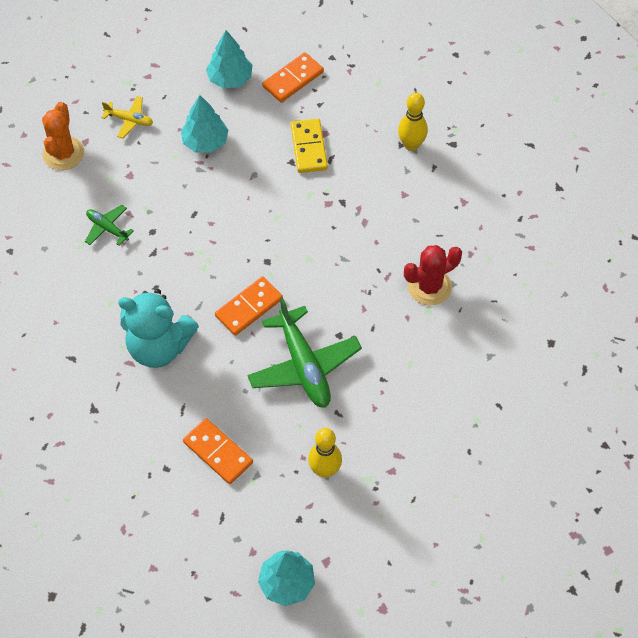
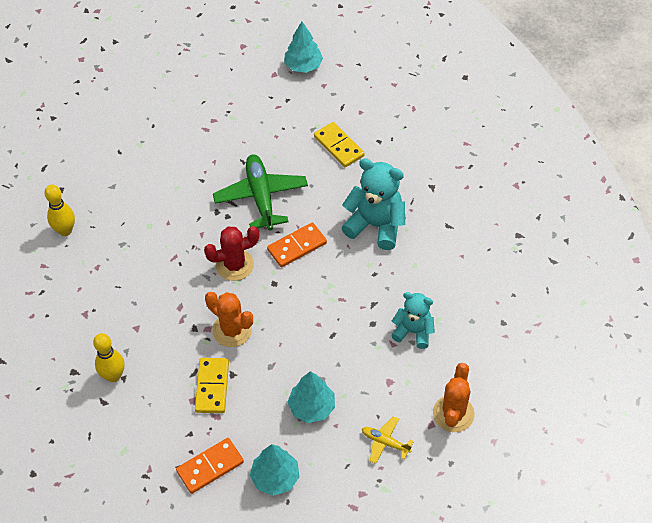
camera: 170 degrees left, 5 degrees down
(107, 228) = (413, 331): green plane -> turquoise teddy bear
(218, 452) = (339, 146): orange domino -> yellow domino
(302, 205) = (232, 330): none -> orange cactus
(325, 470) = (262, 126): yellow bowling pin -> yellow bowling pin (65, 231)
(429, 287) = (141, 244): red cactus -> red cactus (234, 265)

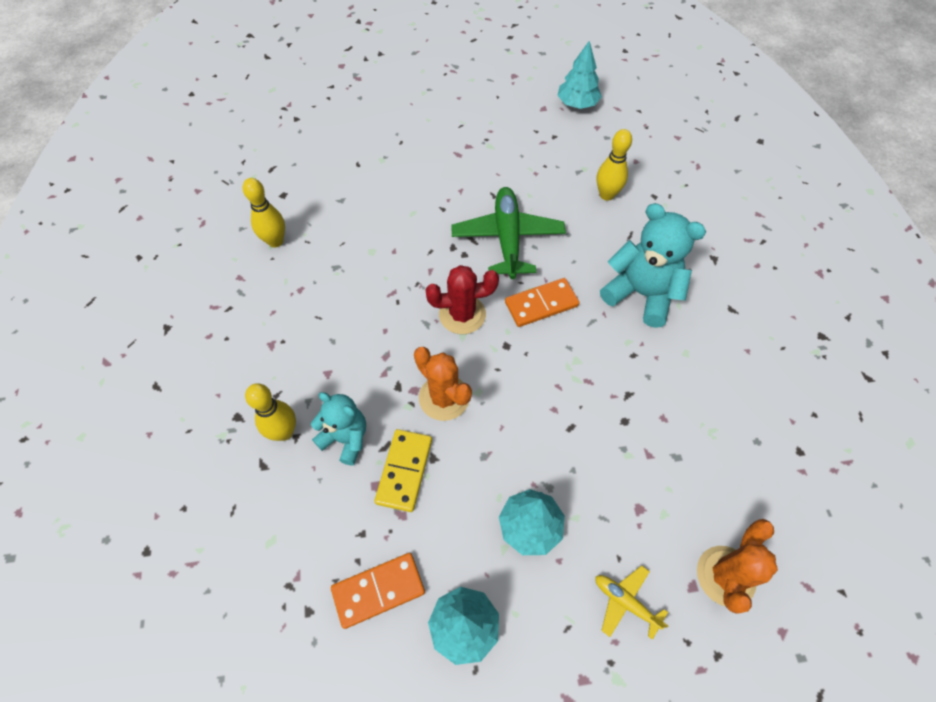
camera: 10 degrees right, 5 degrees up
(339, 146) = (606, 195): yellow domino -> yellow bowling pin
(413, 331) = (678, 442): turquoise teddy bear -> turquoise teddy bear (345, 438)

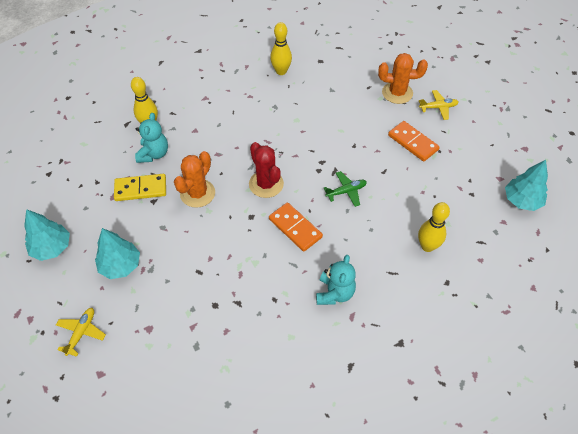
camera: 70 degrees right, 5 degrees down
(378, 590) = (65, 200): orange domino -> orange domino (412, 142)
(425, 117) = (438, 107): none -> yellow plane
(507, 238) = (346, 191): green plane -> green plane, size x0.50
(641, 294) = (334, 293): turquoise teddy bear -> turquoise teddy bear, size x0.63
(725, 576) = (112, 395): orange cactus -> orange cactus (397, 93)

